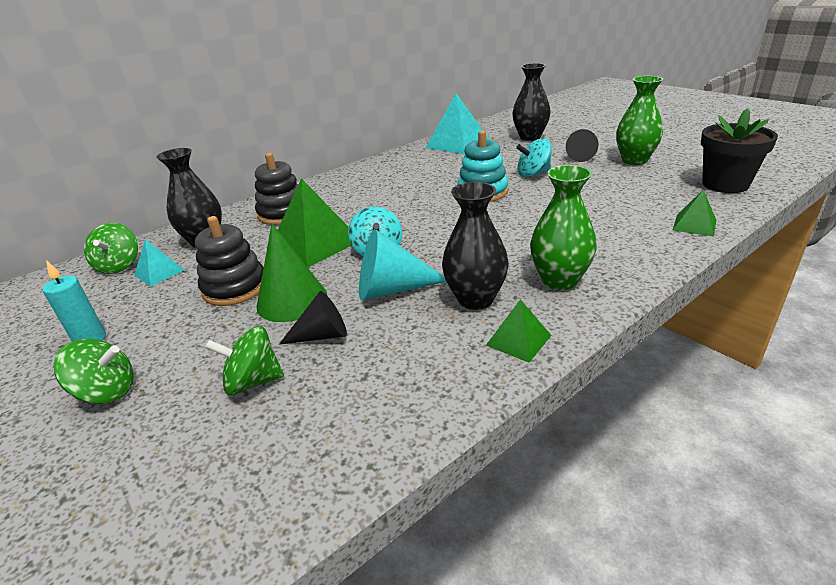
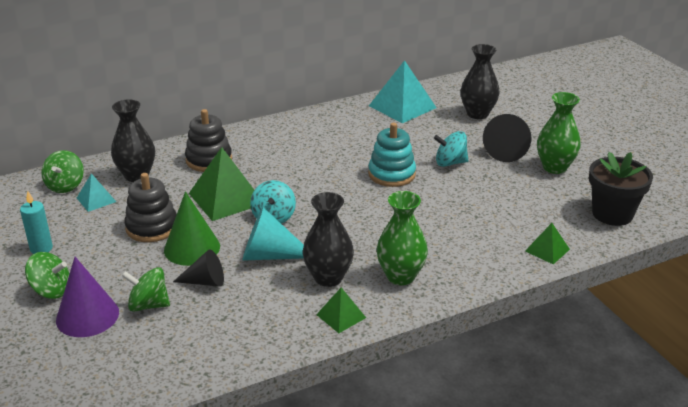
camera: 10 degrees right, 0 degrees up
(165, 416) = (87, 316): none -> purple cone
(579, 156) = (507, 150): black cone -> black cone, size x1.52

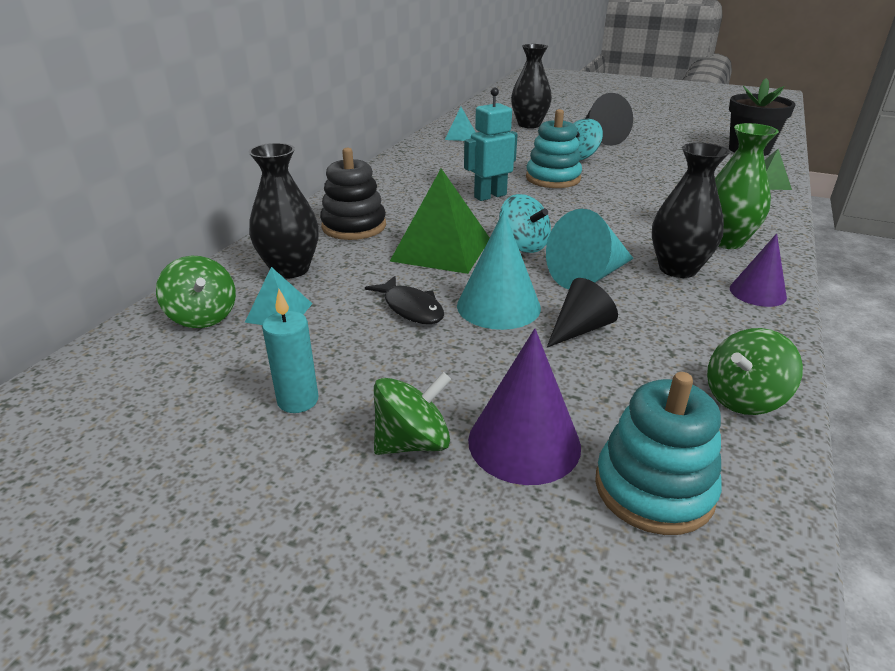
camera: 40 degrees left, 0 degrees up
(99, 362) = (654, 488): none -> turquoise stacking toy
(148, 305) = (570, 385): green spinning top -> green spinning top (743, 398)
(152, 227) = (411, 308): black stacking toy -> black fish
(192, 248) = (498, 306): green cone -> turquoise cone
(323, 171) = (490, 196): none -> turquoise robot
(341, 316) = (757, 292): green pyramid -> purple cone
(402, 106) = (460, 136): turquoise pyramid -> turquoise pyramid, size x0.52
(554, 167) = (653, 138): green vase -> none

